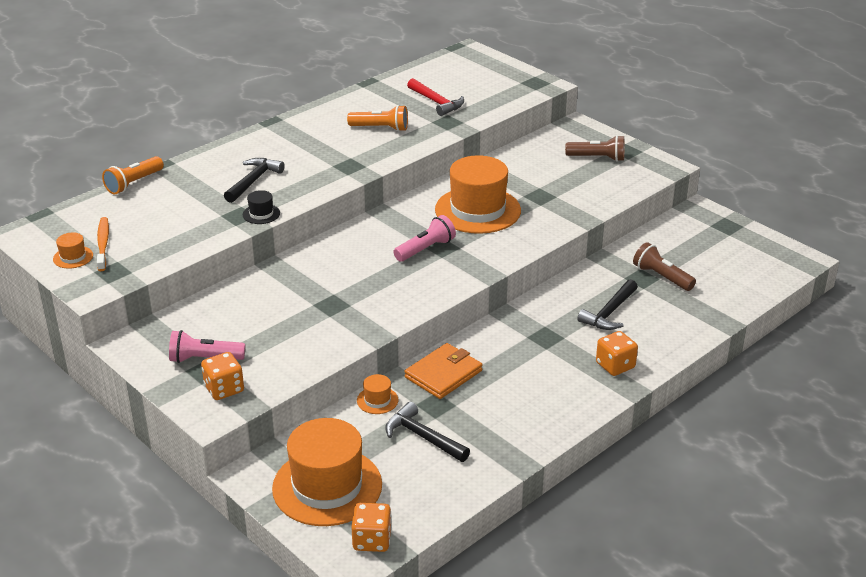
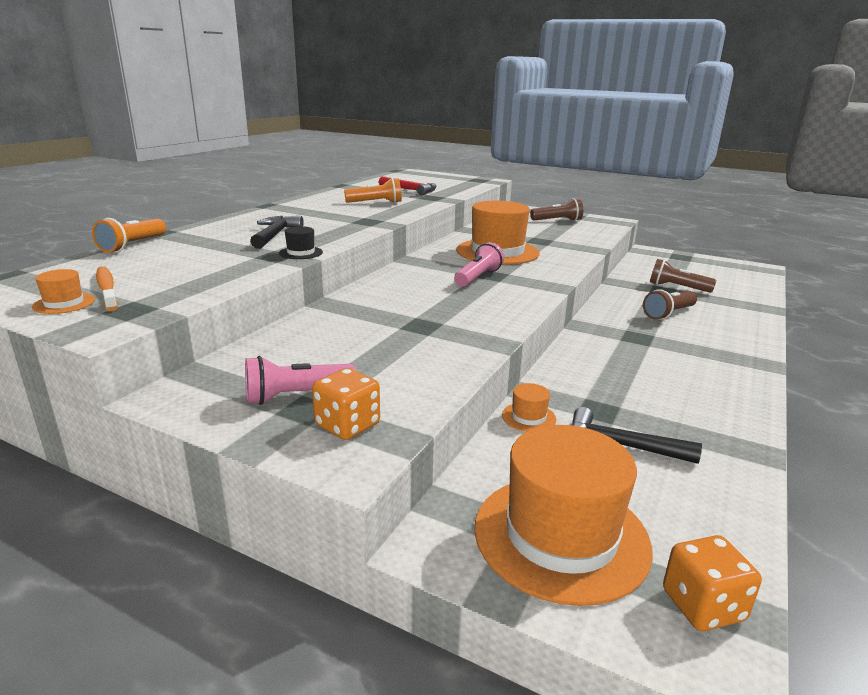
camera: 20 degrees left, 10 degrees down
(443, 374) = (575, 381): orange wallet -> none
(609, 313) = (668, 314): black hammer -> brown flashlight
(615, 365) = (727, 349): orange dice -> none

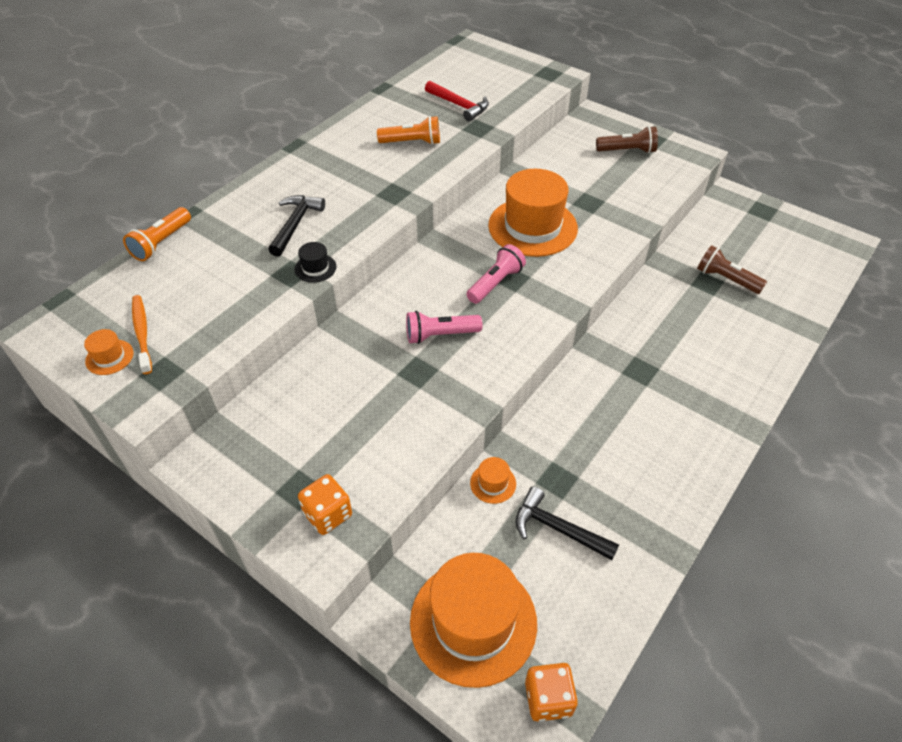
camera: 10 degrees right, 25 degrees up
(296, 396) = (294, 471): pink flashlight -> pink flashlight (440, 335)
(668, 314) = (692, 330): brown flashlight -> none

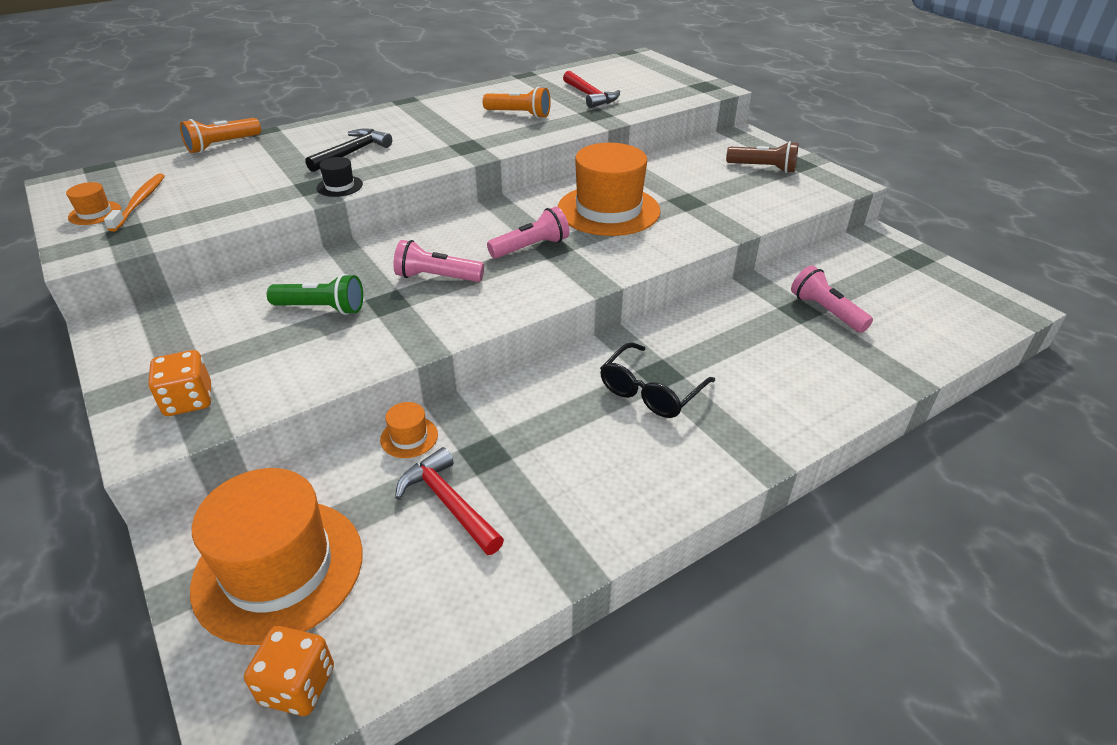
camera: 20 degrees right, 10 degrees down
(367, 393) = (321, 308): none -> green flashlight
(558, 528) = (449, 503): black hammer -> red hammer
(642, 388) = (651, 391): none -> black glasses
(726, 279) = (826, 311): brown flashlight -> pink flashlight

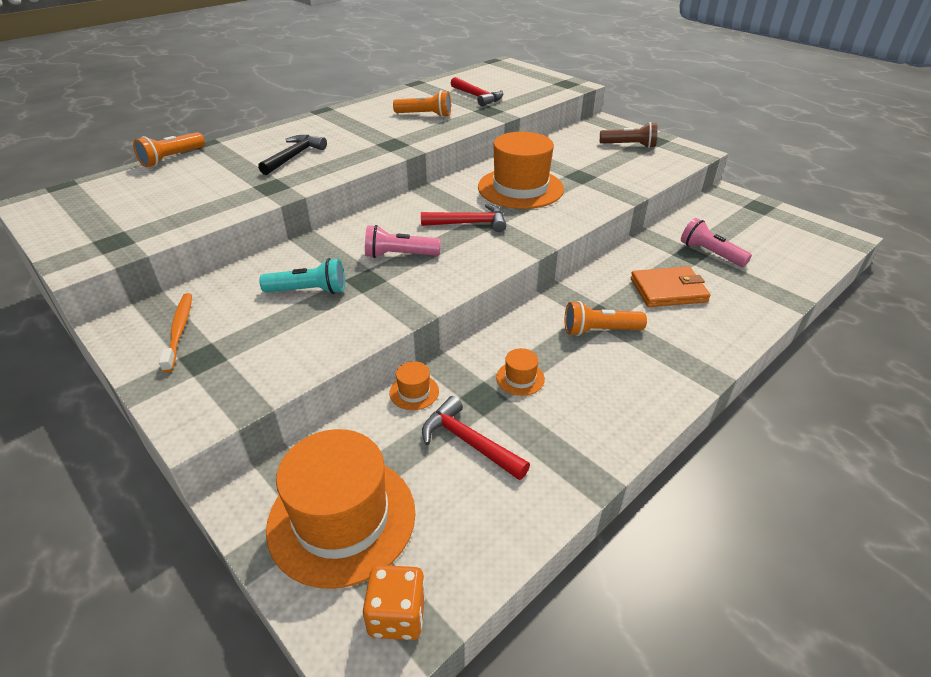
camera: 10 degrees left, 0 degrees up
(95, 213) = (75, 226): orange hat -> orange hat (520, 378)
(140, 202) = (115, 213): orange toothbrush -> orange toothbrush (179, 330)
(188, 400) = (219, 383): orange dice -> none
(321, 308) = (309, 291): green flashlight -> turquoise flashlight
(339, 186) = (295, 185): black hat -> none
(531, 247) = (469, 223): pink flashlight -> red hammer
(651, 391) = (599, 330): black glasses -> orange flashlight
(754, 351) = (668, 290): none -> orange wallet

